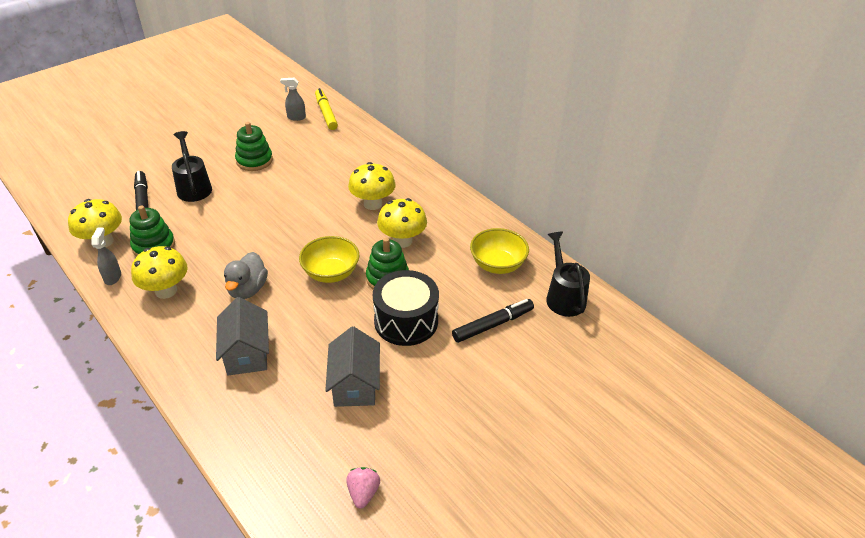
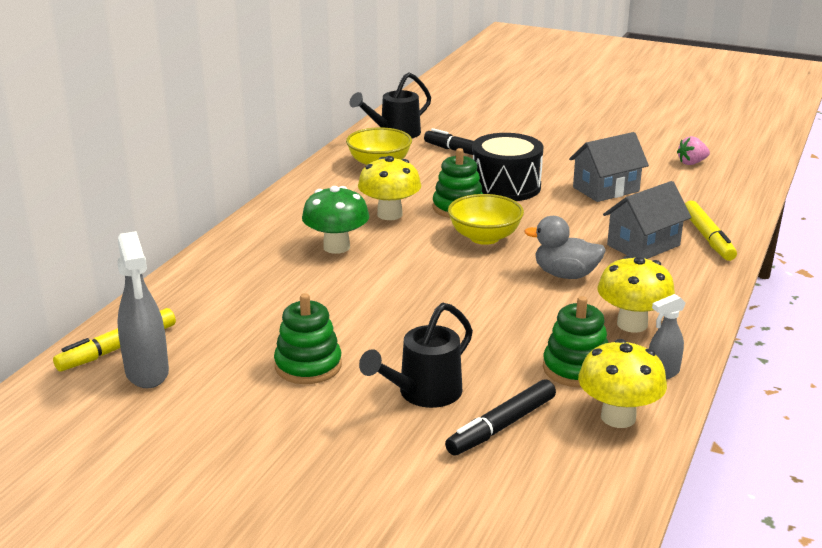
camera: 115 degrees left, 15 degrees down
(222, 402) = (707, 238): none -> yellow marker
(247, 289) = (565, 275): grey duck -> grey duck turned 150 degrees counterclockwise
(296, 117) = (147, 373): grey spray bottle -> grey spray bottle, size x1.73
(372, 204) = (336, 247): yellow mushroom -> green mushroom

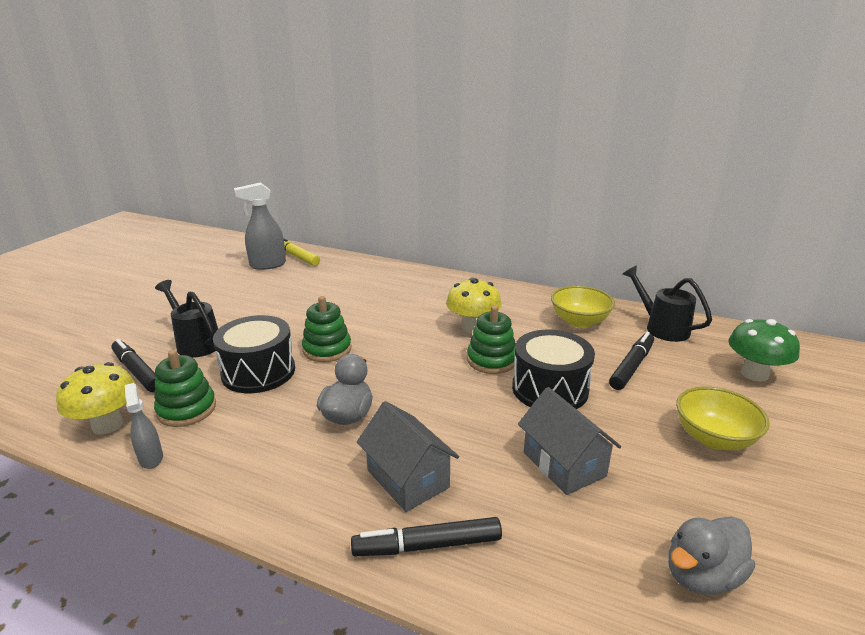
camera: 90 degrees right, 0 degrees up
(308, 366) = (251, 305): green stacking toy -> green stacking toy (327, 349)
(336, 247) = (413, 308): green mushroom -> green mushroom (754, 374)
(484, 237) = (429, 373): yellow bowl -> yellow bowl (714, 438)
(493, 334) = (258, 372): none -> black drum
(632, 324) = (241, 449): yellow mushroom -> none
(692, 163) = (702, 576): pink strawberry -> grey duck
(707, 238) = (427, 545): yellow marker -> black marker

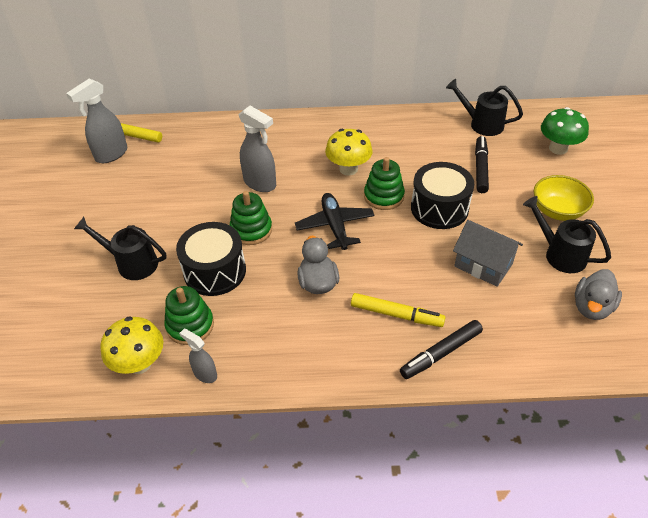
camera: 25 degrees left, 20 degrees up
(137, 371) = (110, 309): black marker -> none
(372, 316) = (260, 183): none -> grey spray bottle
(408, 479) = (396, 315): grey house -> yellow marker
(414, 371) = (335, 226): none -> black plane
(579, 321) = (422, 136): yellow bowl -> none
(687, 488) = (560, 254): none -> black watering can

